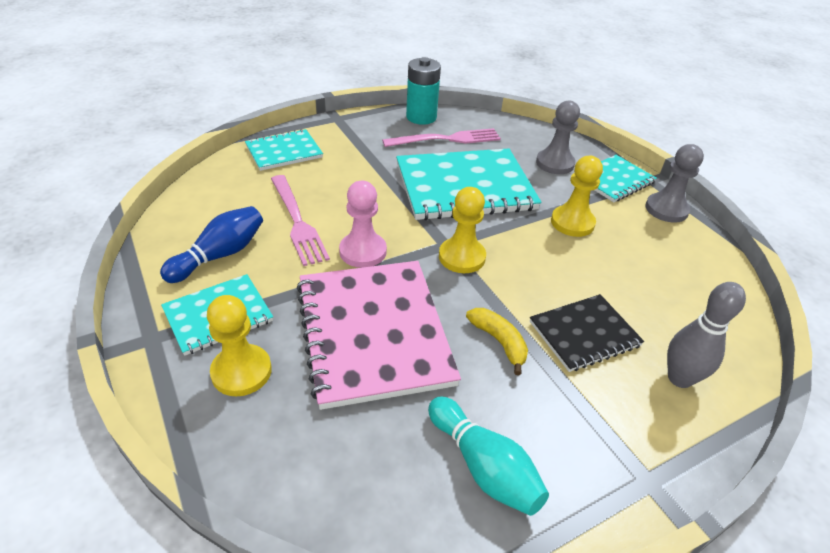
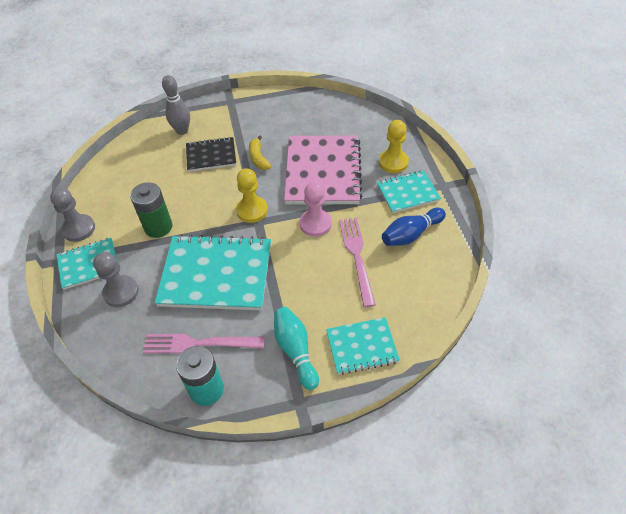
camera: 160 degrees left, 10 degrees up
(483, 466) = (293, 114): turquoise bowling pin -> turquoise bowling pin (295, 351)
(572, 223) = (158, 227): yellow pawn -> green battery

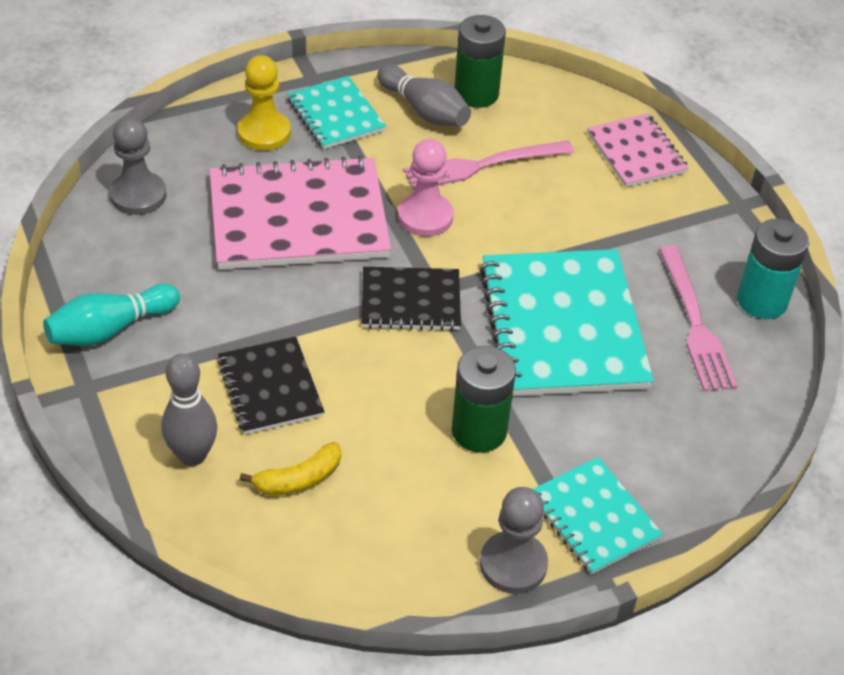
camera: 105 degrees left, 5 degrees down
(121, 292) = (637, 448): grey pawn -> grey pawn (138, 195)
(252, 210) = (410, 301): yellow pawn -> black notebook
(258, 158) = (270, 312): yellow banana -> yellow banana (298, 479)
(295, 351) = (667, 216): turquoise bowling pin -> turquoise bowling pin (110, 329)
(362, 347) = (636, 153): turquoise notebook -> pink notebook
(411, 234) = (424, 111): blue bowling pin -> grey bowling pin
(428, 263) = (476, 94): none -> green battery

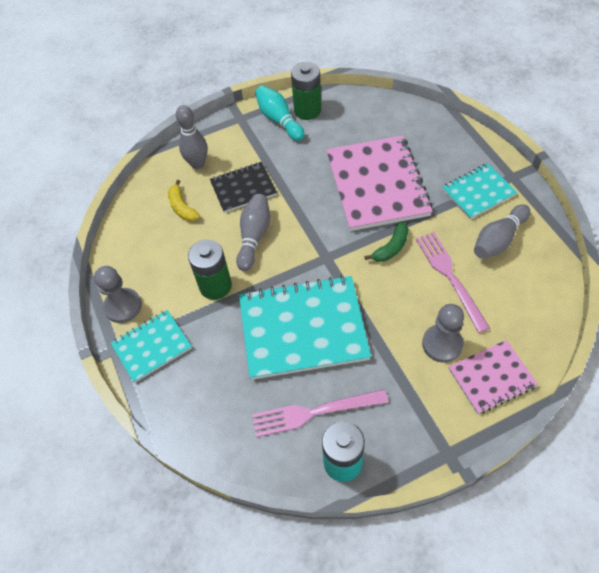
camera: 95 degrees right, 10 degrees up
(138, 195) = (380, 114): grey pawn -> grey pawn (442, 344)
(264, 133) = (450, 159): yellow pawn -> none
(383, 376) = (254, 237): none -> grey bowling pin
(410, 301) = (315, 245): black notebook -> none
(425, 217) = (391, 247): pink pawn -> green banana
(476, 94) = (528, 269): green battery -> green battery (307, 110)

